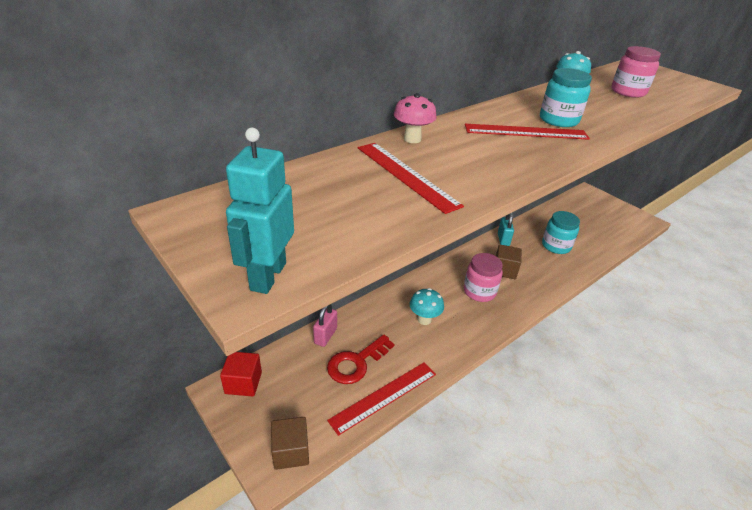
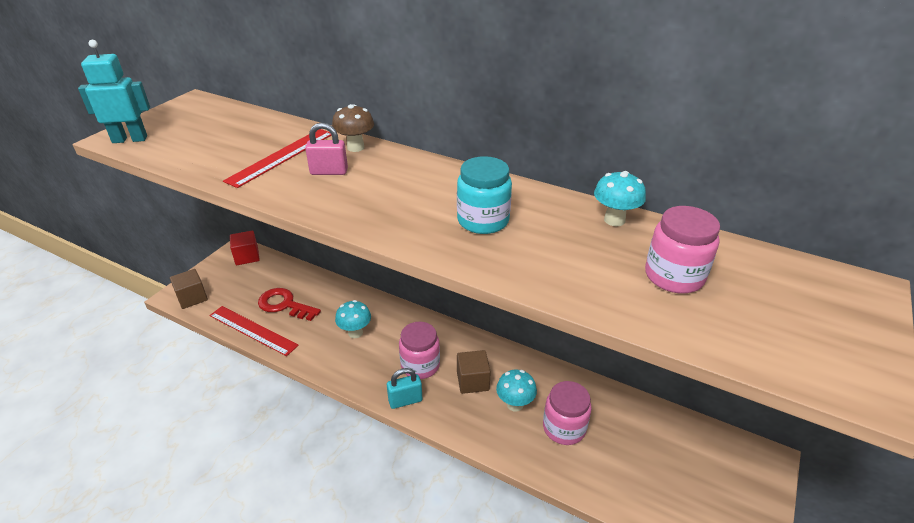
camera: 70 degrees right, 0 degrees up
(325, 336) = (308, 279): pink padlock -> pink padlock (329, 172)
(412, 139) = (355, 147): pink mushroom -> brown mushroom
(503, 239) = (536, 370): turquoise padlock -> turquoise padlock (405, 400)
(526, 132) = (425, 202): red ruler -> none
(532, 258) = (515, 404): none -> turquoise mushroom
(556, 246) = (564, 428): turquoise jar -> pink jar

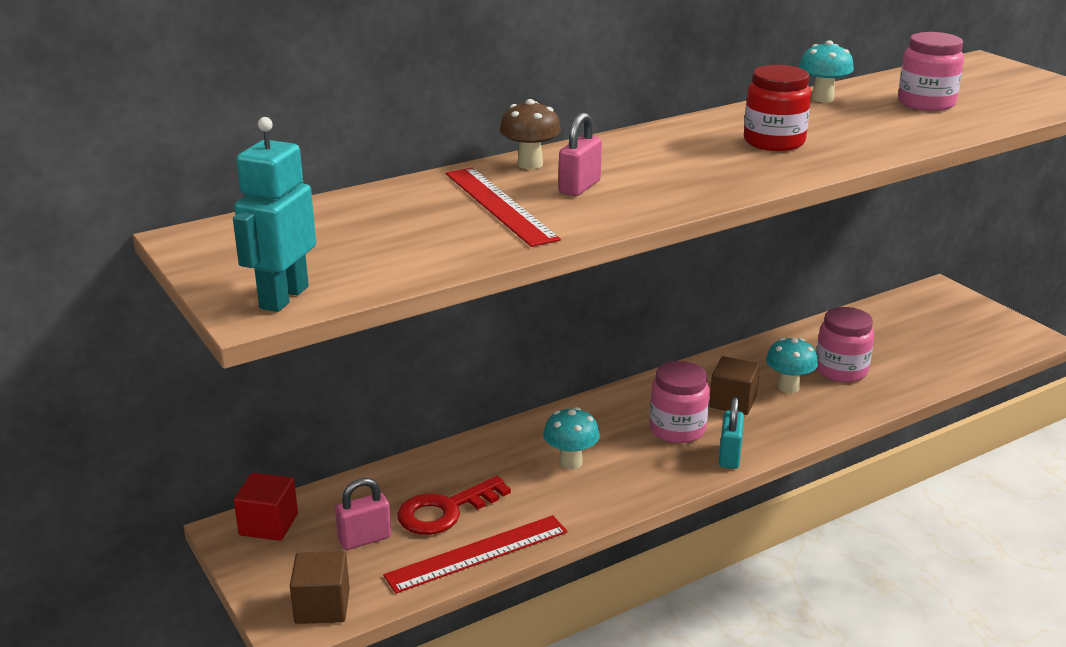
camera: 60 degrees left, 10 degrees down
(248, 289) = (364, 539): none -> pink padlock
(483, 220) = (774, 142): turquoise jar -> red jar

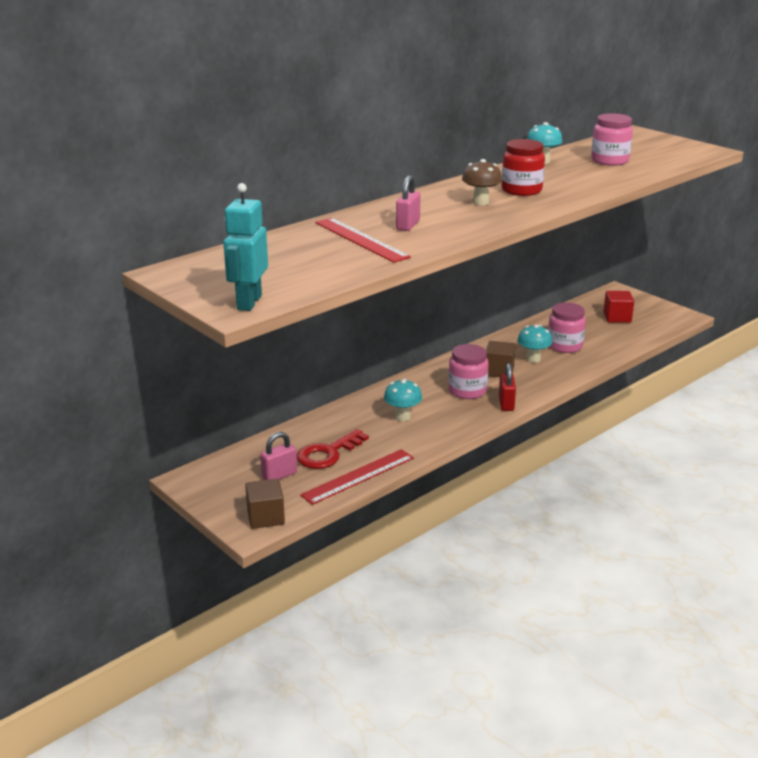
camera: 10 degrees left, 0 degrees up
(268, 524) = (209, 473): red cube -> red cube (617, 317)
(530, 164) = (368, 213): brown mushroom -> brown mushroom (480, 202)
(730, 456) = (506, 404): turquoise padlock -> red padlock

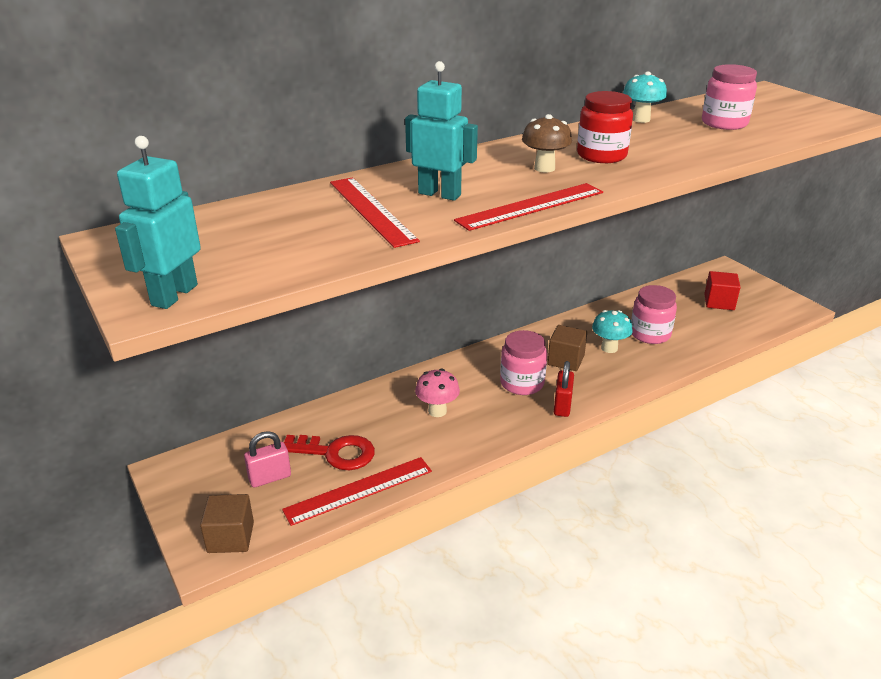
camera: 10 degrees right, 5 degrees up
(328, 453) = (335, 453): red key -> red key turned 135 degrees counterclockwise
(402, 417) = (437, 411): turquoise mushroom -> pink mushroom
(408, 225) = (439, 194): pink padlock -> turquoise robot
(482, 229) = (531, 206): none -> red ruler

